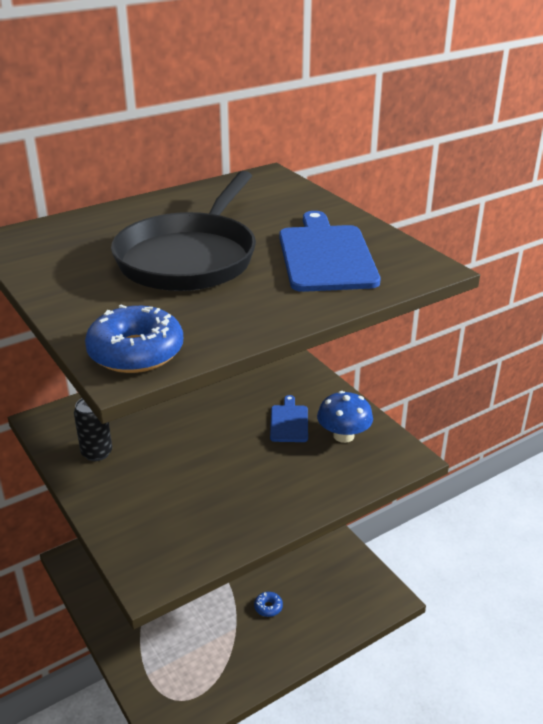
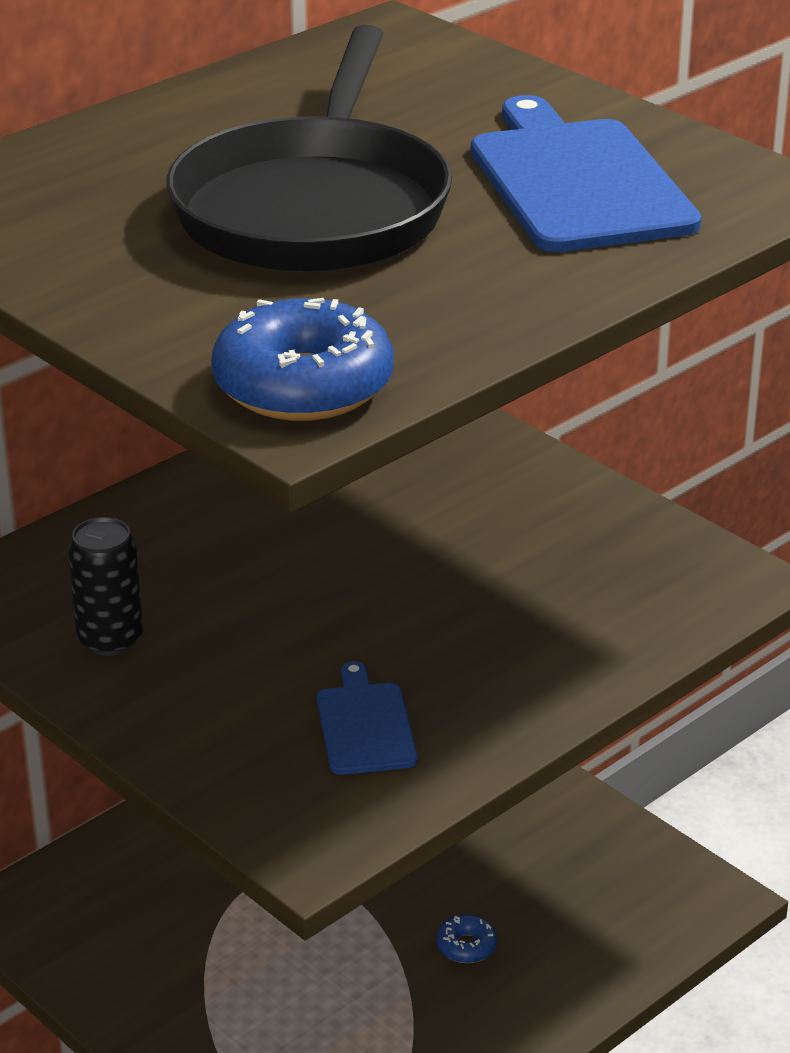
camera: 10 degrees left, 0 degrees up
(289, 422) = (488, 540): blue cutting board -> blue cutting board (365, 725)
(343, 435) = (607, 554): blue mushroom -> none

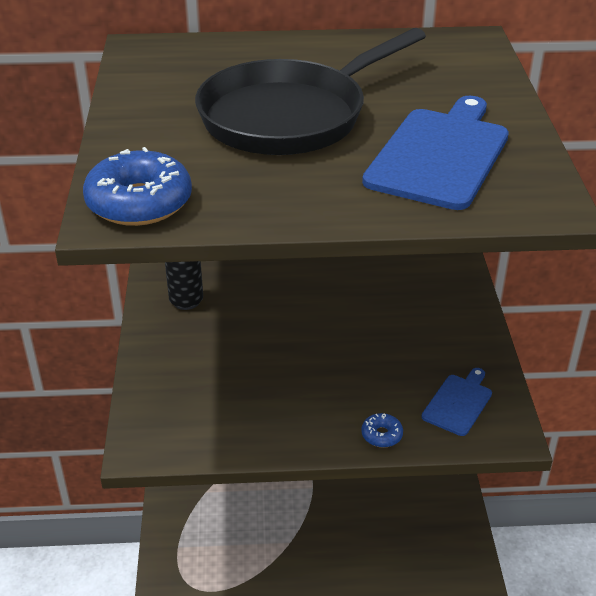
camera: 40 degrees right, 5 degrees up
(365, 725) = (236, 401): blue cutting board -> blue cutting board (458, 403)
(466, 946) = (336, 537): blue donut -> blue donut (381, 435)

